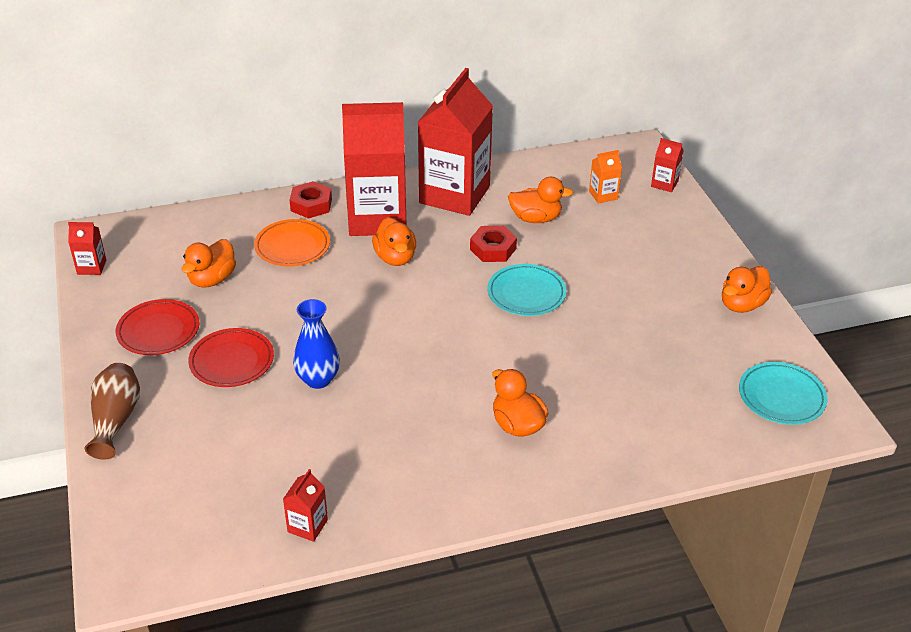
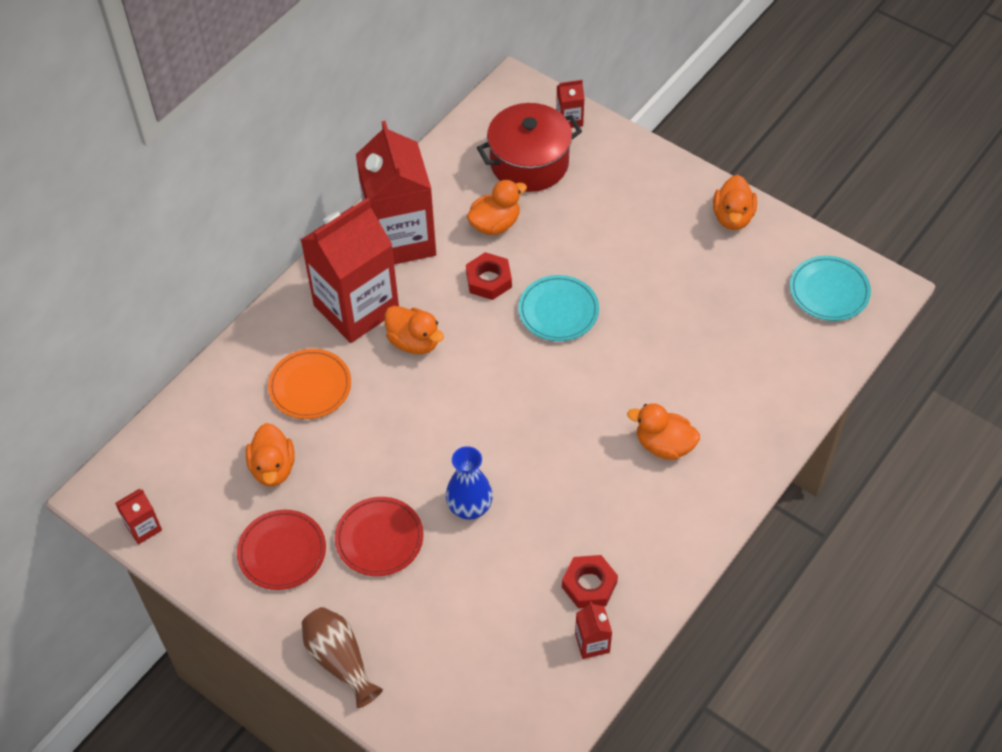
camera: 35 degrees left, 15 degrees up
(311, 205) = (280, 329): red nut -> red nut (589, 585)
(603, 195) = (529, 163): orange carton -> red pot

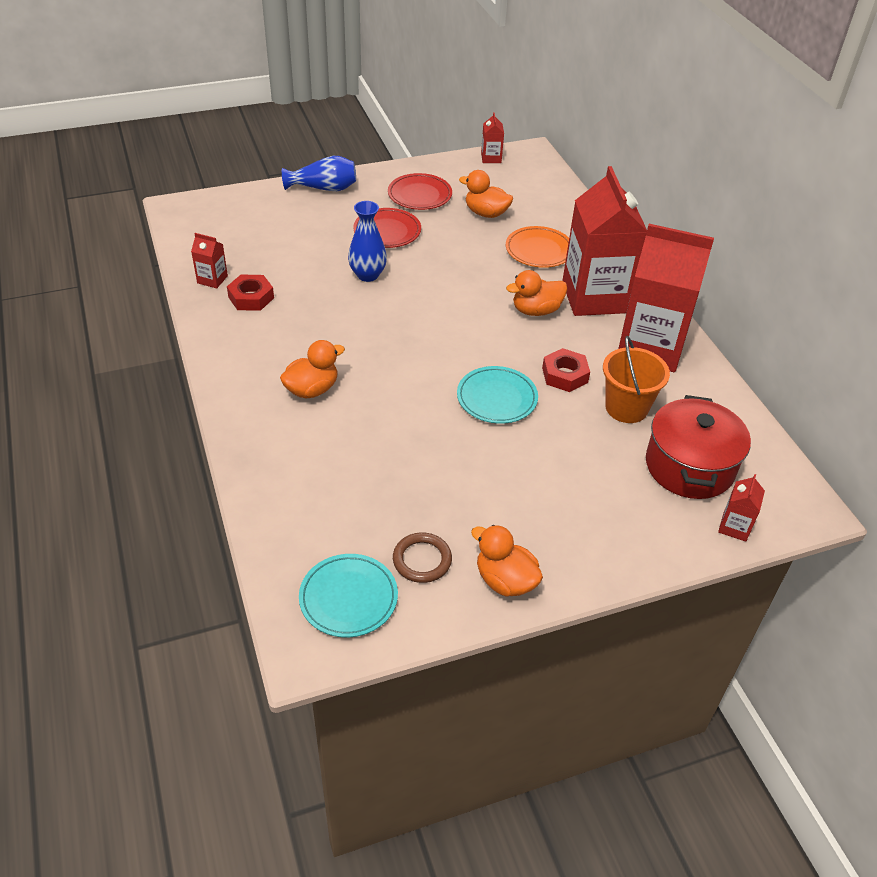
camera: 120 degrees right, 10 degrees down
(340, 661) = (324, 188): brown vase -> blue vase
(495, 224) = (626, 408): orange duck -> orange bucket
(760, 270) = (422, 560): none -> brown ring

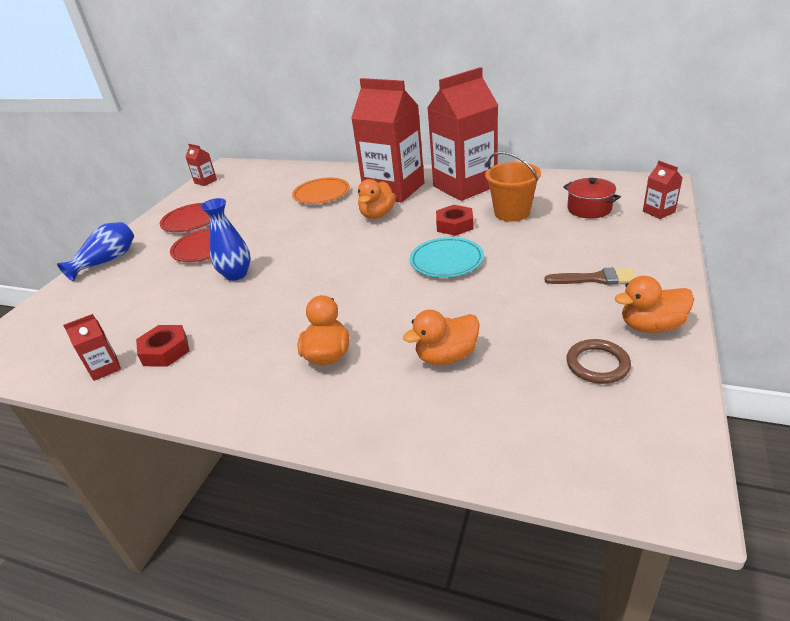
camera: 45 degrees left, 10 degrees down
(348, 598) = (617, 431): turquoise plate -> none
(486, 213) = (254, 201): orange duck -> orange duck (446, 356)
(553, 516) = (595, 279): none -> brown brush
(689, 466) = (589, 209): red pot -> red pot, size x0.61

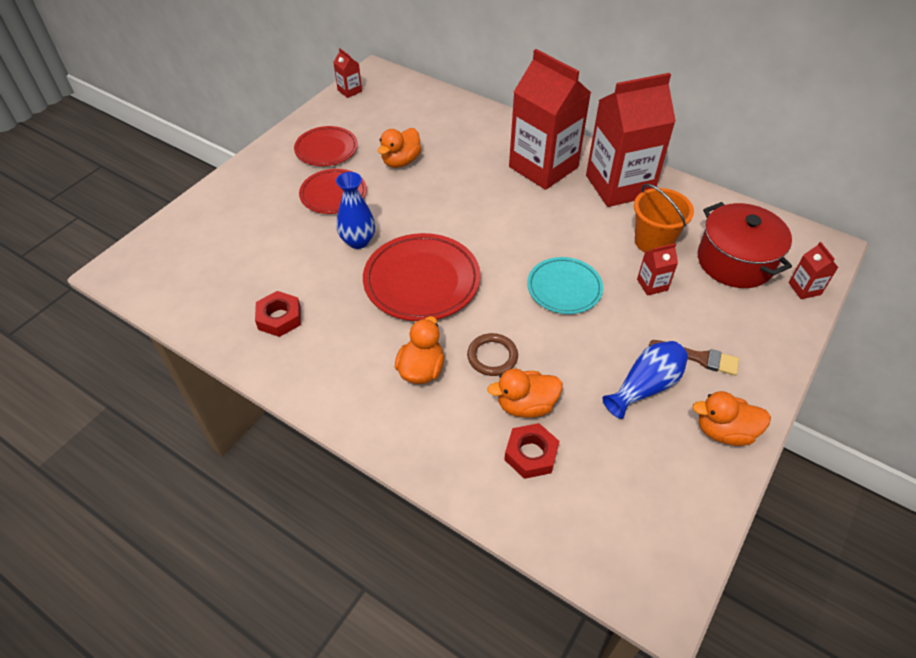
camera: 10 degrees right, 15 degrees up
(105, 368) = (225, 321): red carton -> red carton (652, 285)
(107, 261) = (237, 183): blue vase -> blue vase (645, 386)
(307, 288) = (422, 281): none -> red plate
(321, 194) = (466, 150): orange plate -> none
(377, 215) = (515, 200): orange duck -> orange duck (401, 161)
(454, 225) = (589, 241): red nut -> red nut (531, 454)
(589, 209) = (735, 261): red pot -> red pot, size x1.65
(597, 364) = (655, 457): brown ring -> brown ring (492, 356)

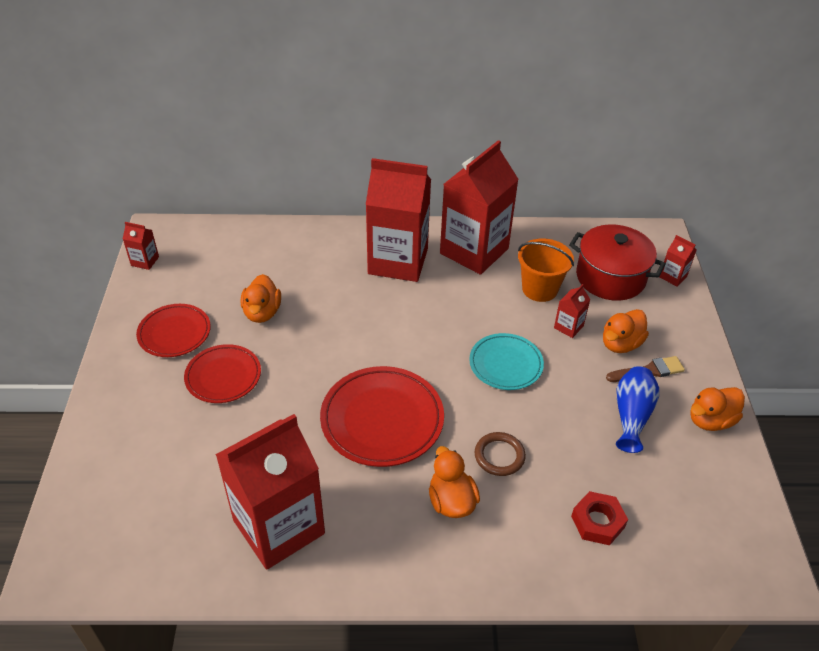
camera: 35 degrees left, 5 degrees down
(279, 318) = (279, 527): red nut -> red carton
(358, 241) = (289, 411): blue vase -> none
(525, 405) = (560, 483): orange duck -> orange duck (620, 344)

